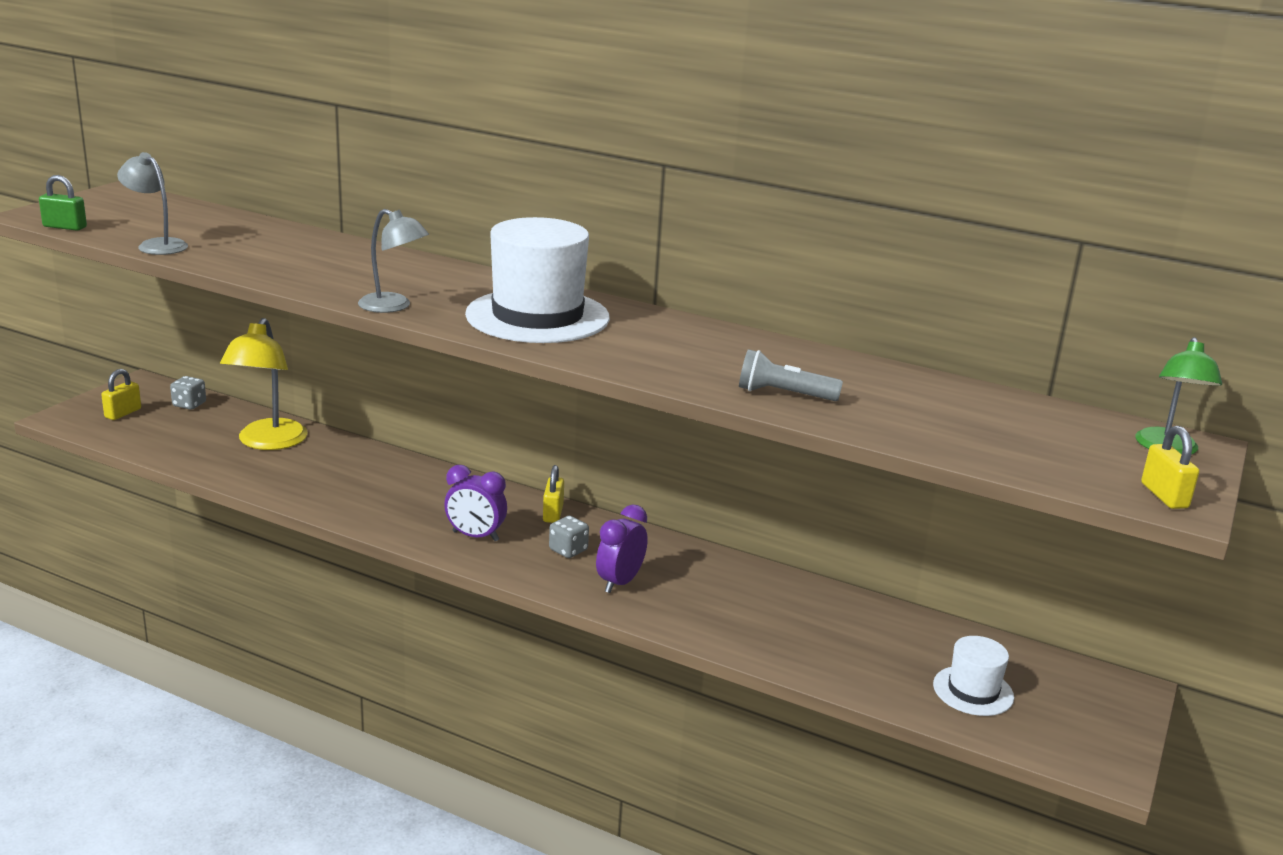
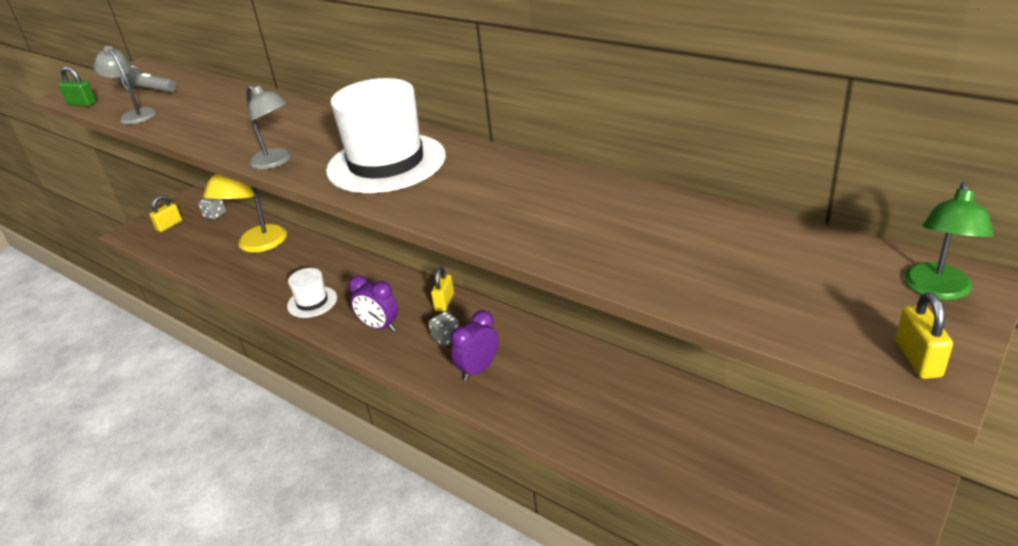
camera: 15 degrees right, 10 degrees up
(784, 394) = (564, 239): grey flashlight -> grey flashlight (149, 90)
(973, 691) = (757, 484): white hat -> white hat (312, 302)

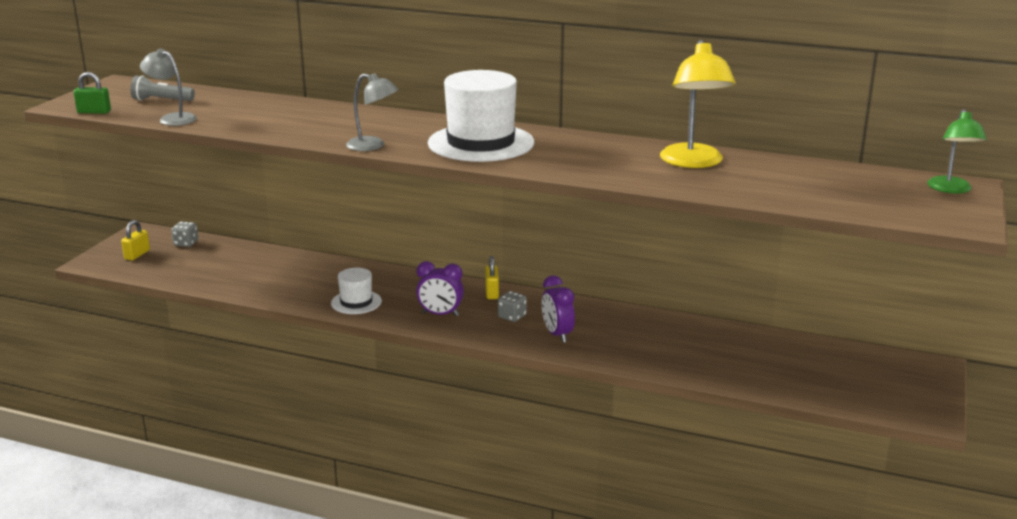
camera: 20 degrees left, 10 degrees down
(257, 245) = (258, 264): yellow lamp -> yellow lamp (693, 162)
(478, 369) = (557, 334): purple clock -> purple clock turned 45 degrees counterclockwise
(918, 359) = (957, 219): yellow padlock -> none

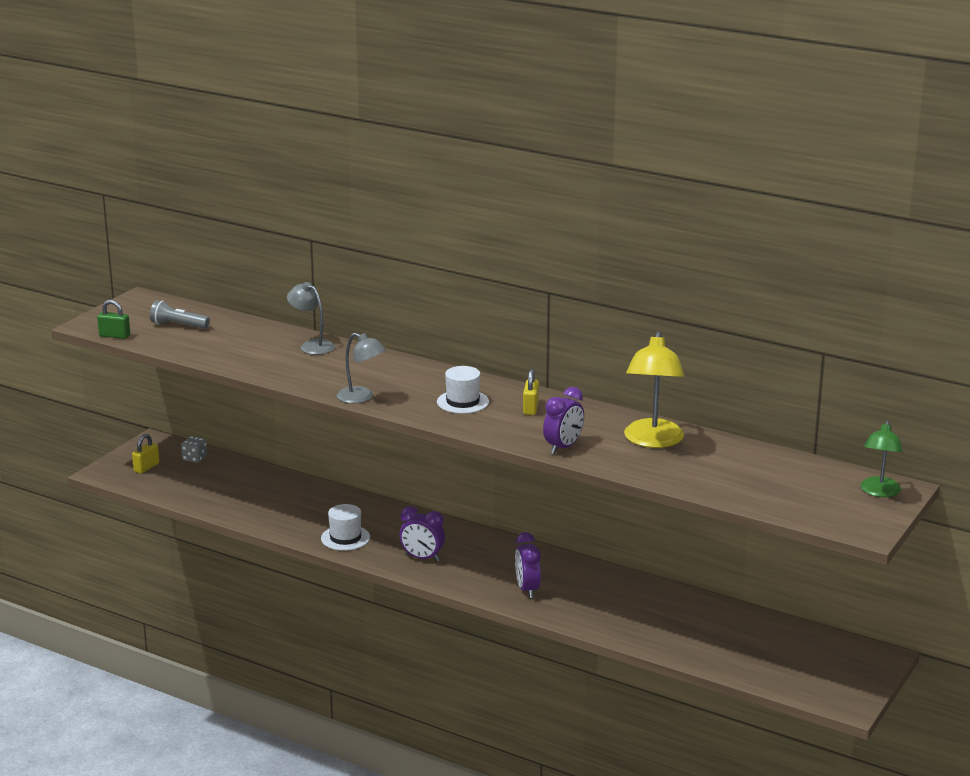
camera: 10 degrees right, 0 degrees up
(172, 118) = (185, 349): grey lamp -> grey lamp (312, 345)
(481, 143) = (463, 402): white hat -> white hat, size x0.52
(492, 293) = (479, 539): yellow padlock -> yellow padlock (530, 408)
(512, 316) = (490, 567): grey dice -> none
(605, 174) = (563, 447): none -> purple clock

